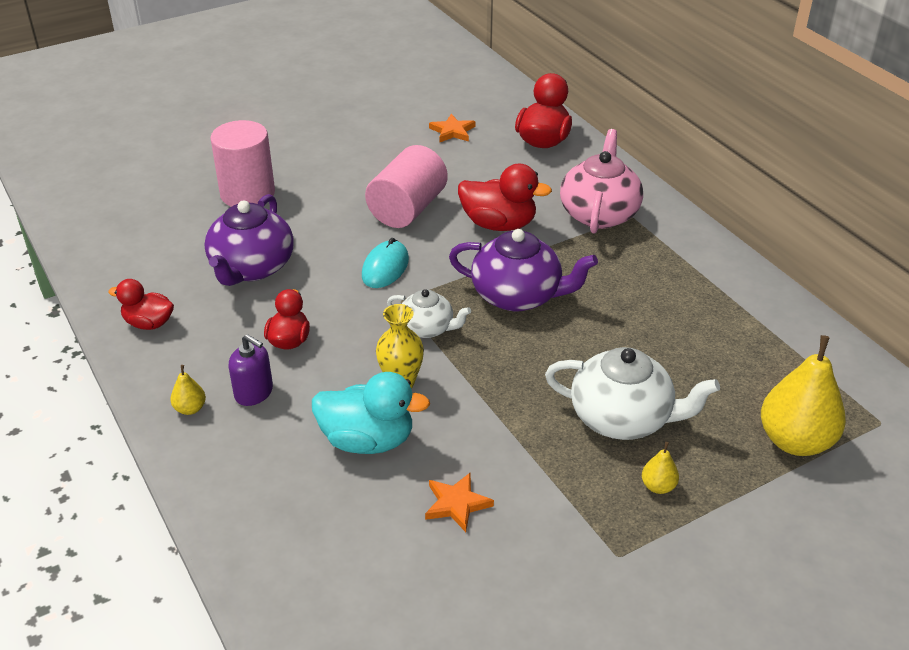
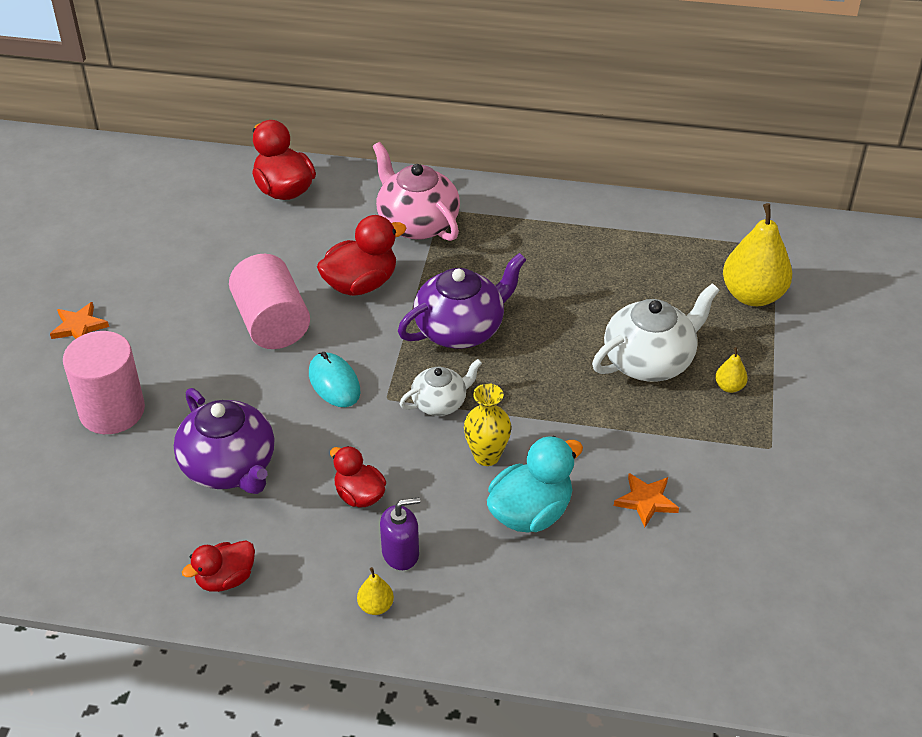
camera: 50 degrees left, 5 degrees up
(452, 131) = (197, 230): orange star -> orange star (79, 326)

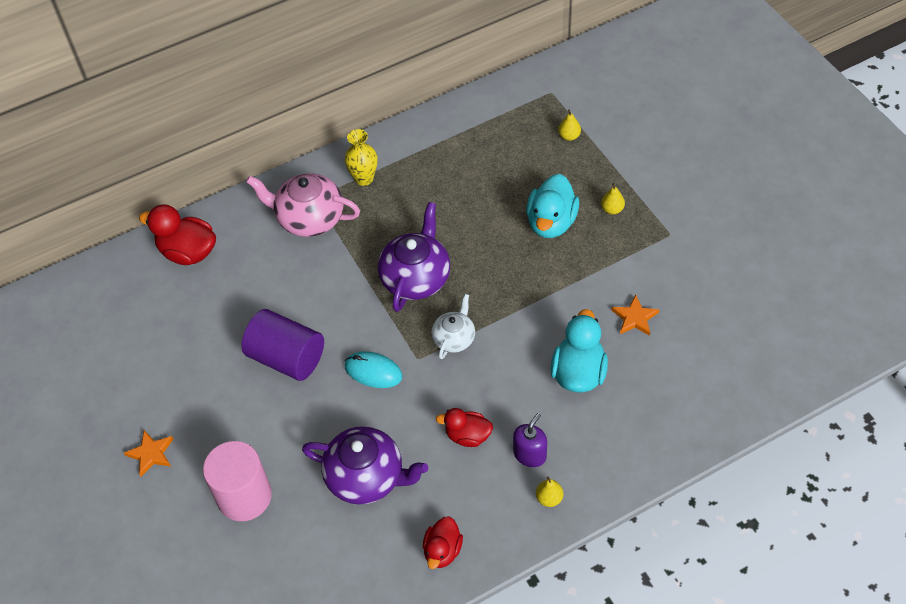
camera: 35 degrees left, 10 degrees up
(272, 323) = (287, 358): pink cylinder -> purple cylinder
(361, 284) = (318, 289): red duck -> none
(486, 456) = (517, 354): yellow vase -> yellow vase (364, 179)
(649, 361) = (551, 222): white teapot -> turquoise duck
(753, 295) = (569, 136): yellow pear -> yellow pear, size x0.44

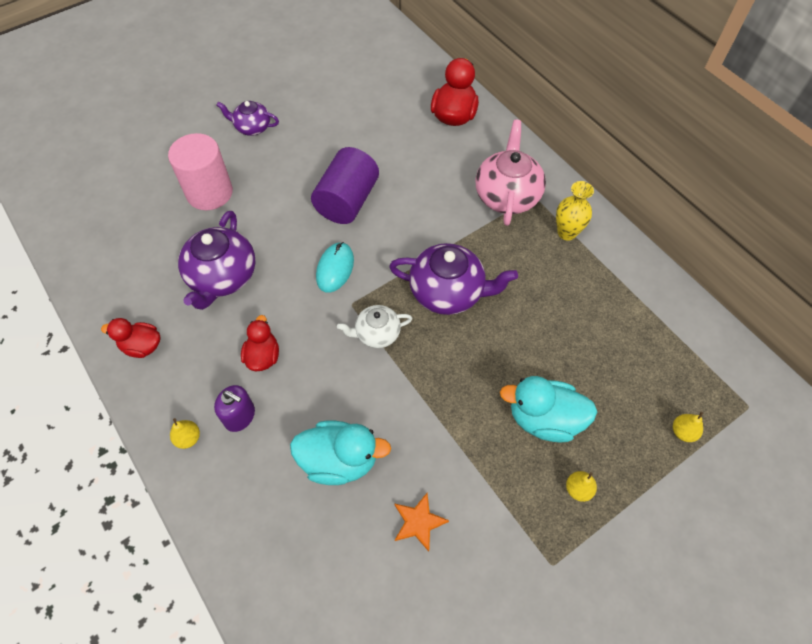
camera: 80 degrees right, 5 degrees up
(151, 454) = (252, 127): orange star -> purple teapot
(454, 338) = (377, 333): white teapot -> white teapot turned 150 degrees clockwise

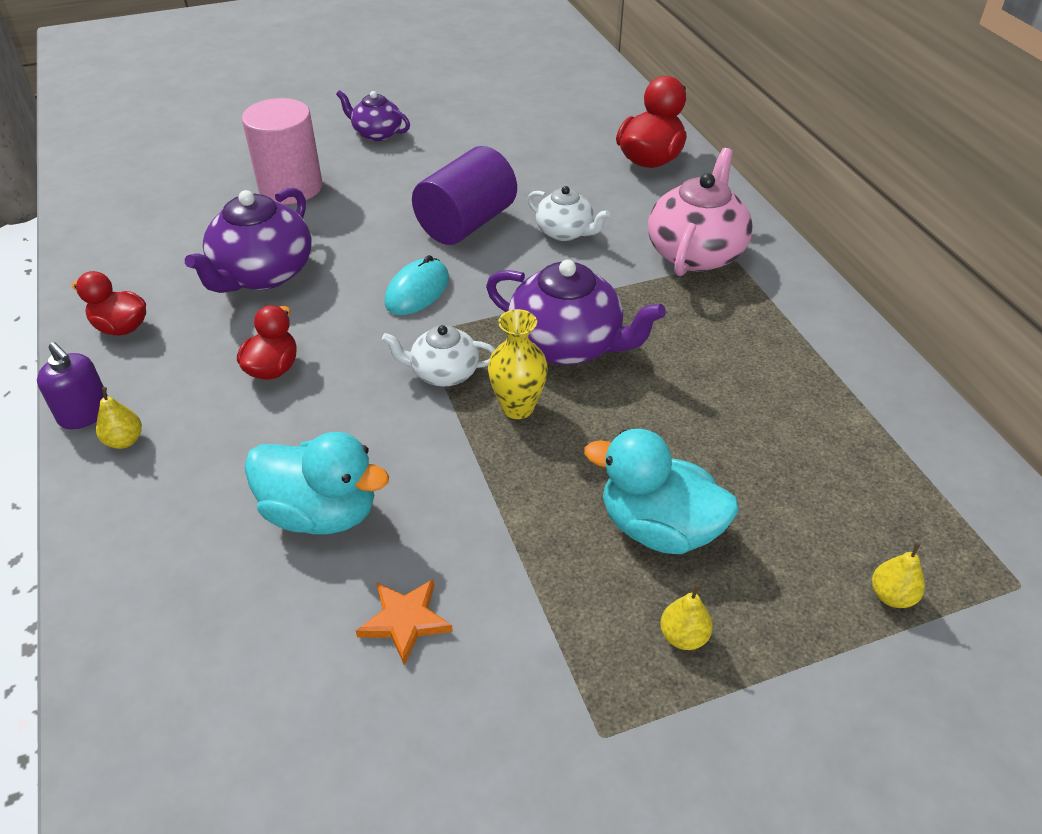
camera: 15 degrees right, 15 degrees down
(240, 416) = (207, 430): purple soap dispenser -> purple soap dispenser (85, 413)
(417, 195) = (565, 232): none -> white teapot
(566, 233) = (772, 308): yellow vase -> yellow vase (518, 407)

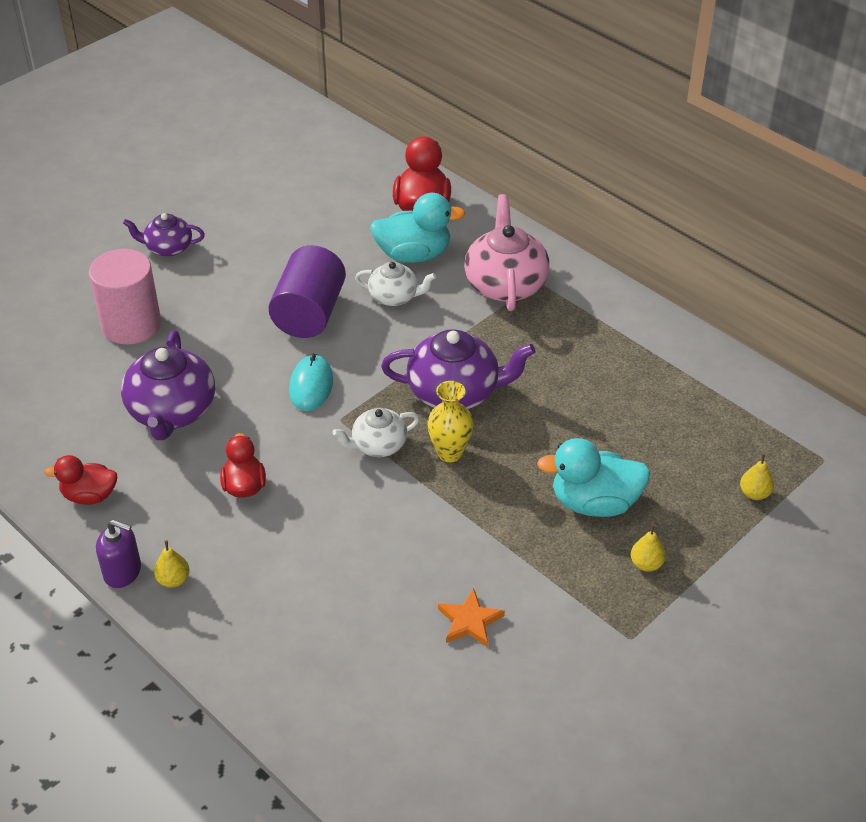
camera: 25 degrees left, 0 degrees up
(321, 513) = (363, 576): turquoise duck -> turquoise duck (413, 255)

